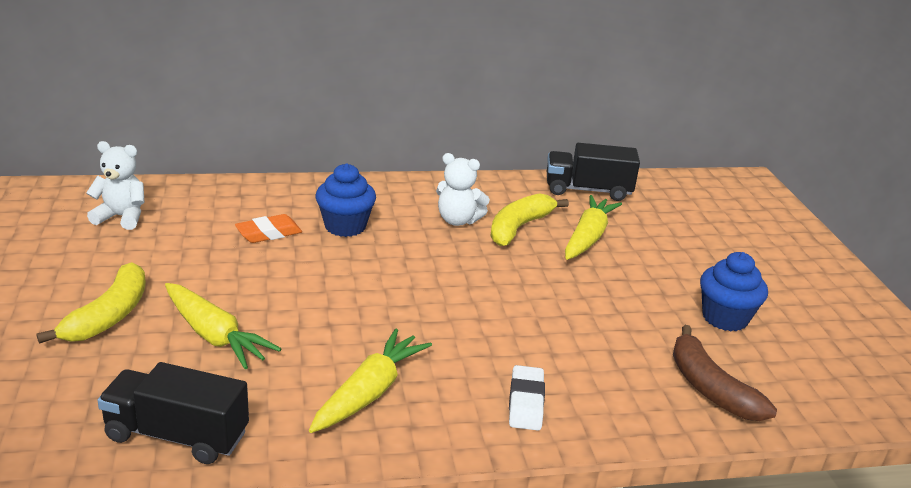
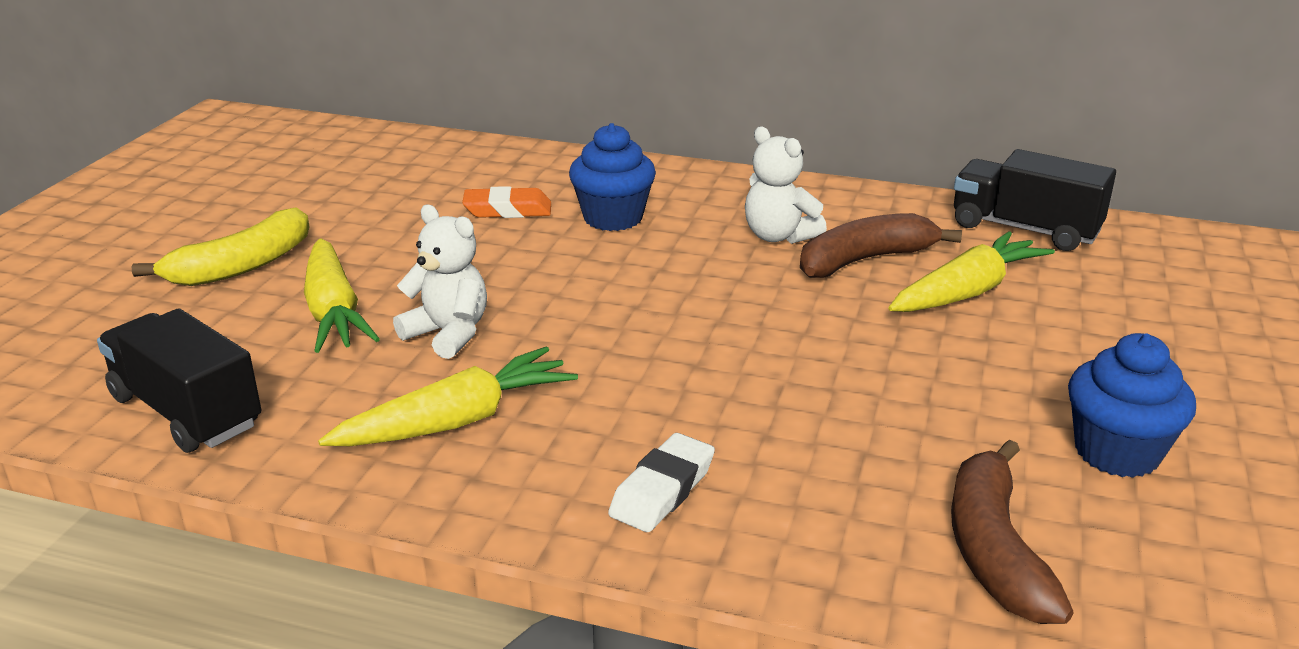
camera: 30 degrees right, 0 degrees up
(121, 217) = (356, 165): white teddy bear -> white teddy bear (448, 334)
(519, 227) = (865, 260): yellow banana -> brown banana

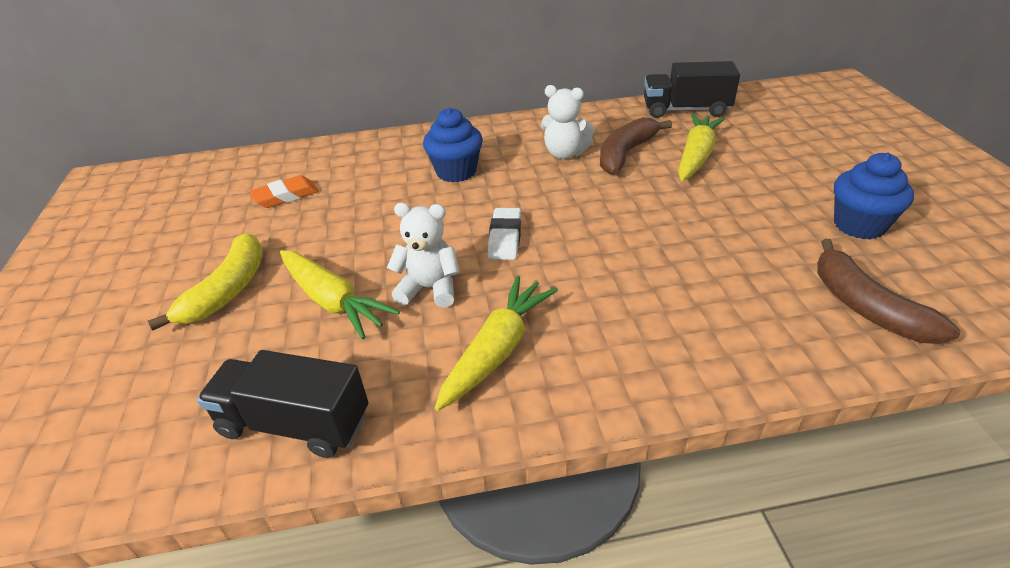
camera: 25 degrees left, 10 degrees up
(507, 210) = (383, 187): orange eraser -> orange eraser (286, 196)
(662, 490) = (668, 345): white eraser -> white eraser (505, 238)

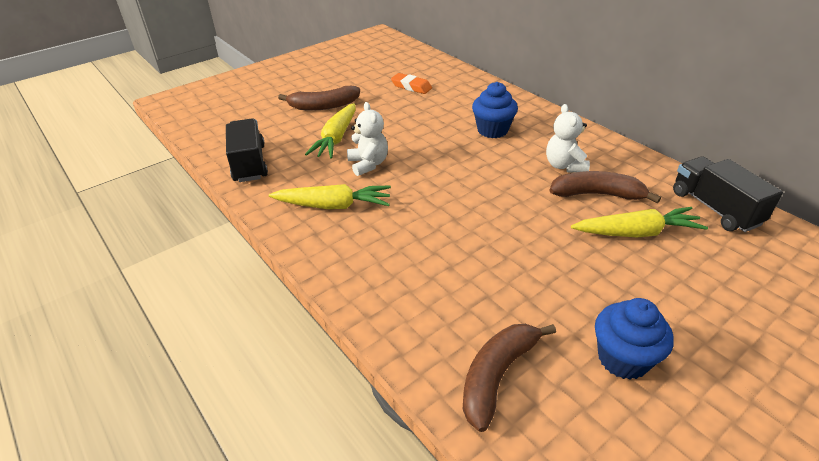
camera: 60 degrees right, 0 degrees up
(227, 290) = (323, 106): yellow banana -> brown banana
(505, 238) = (437, 174): white eraser -> none

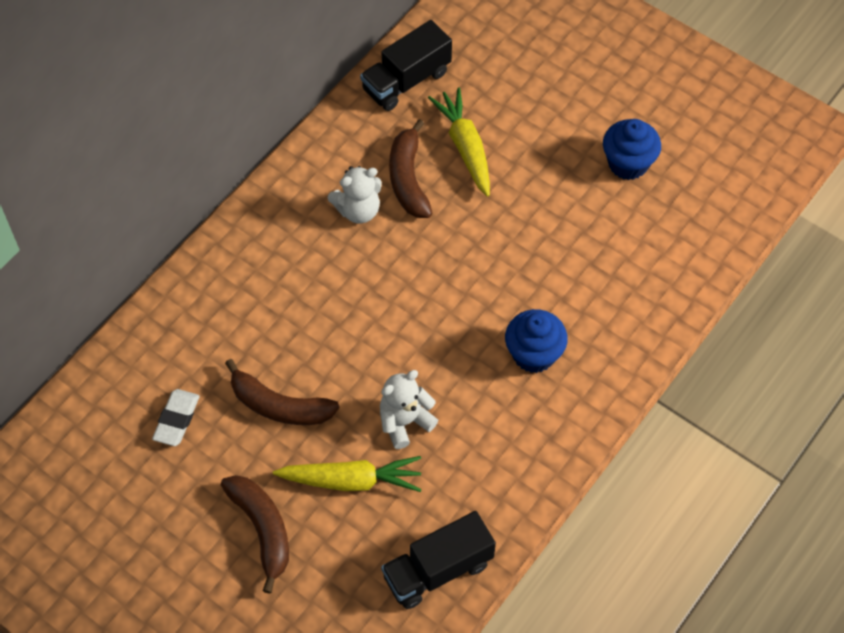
camera: 105 degrees left, 20 degrees up
(333, 205) = (498, 435): yellow carrot -> none
(411, 87) = (176, 420): orange eraser -> white eraser
(492, 130) = (290, 293): blue cupcake -> blue cupcake (534, 354)
(497, 376) = (674, 246): brown banana -> brown banana (279, 405)

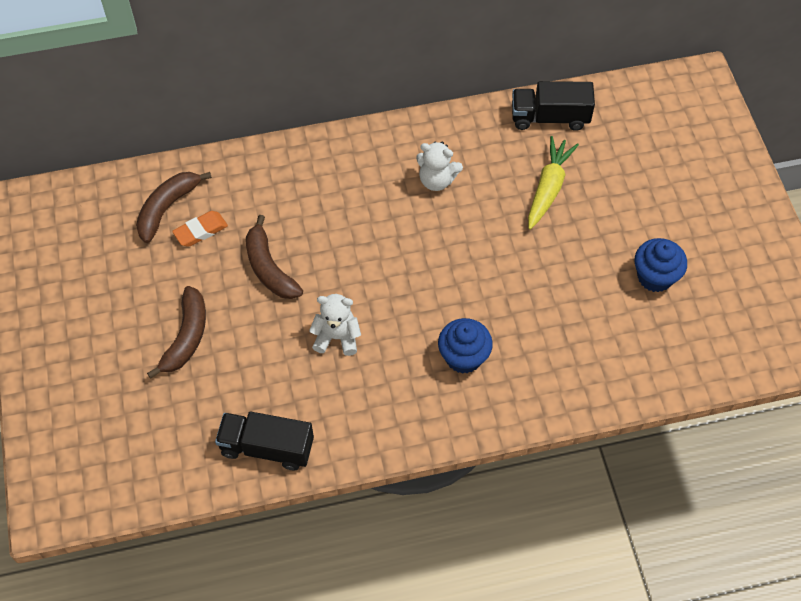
camera: 40 degrees right, 0 degrees up
(176, 420) = (201, 231): white eraser -> orange eraser
(351, 480) = (268, 348): yellow carrot -> none
(408, 179) = (489, 182): brown banana -> brown banana (167, 208)

